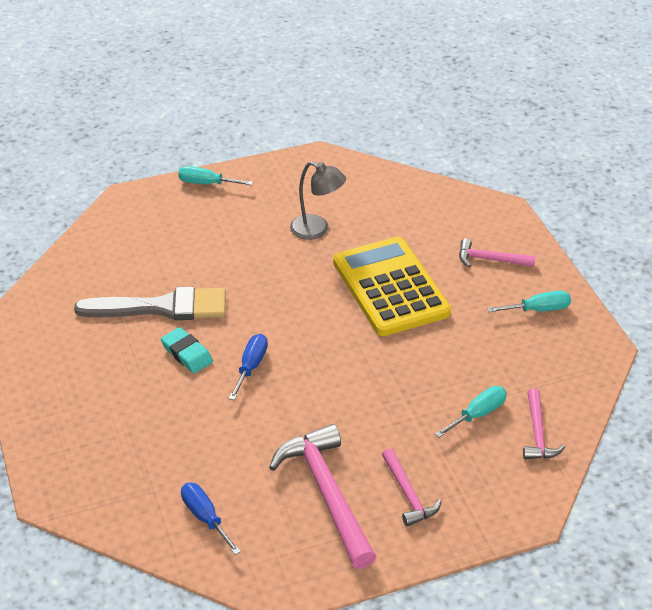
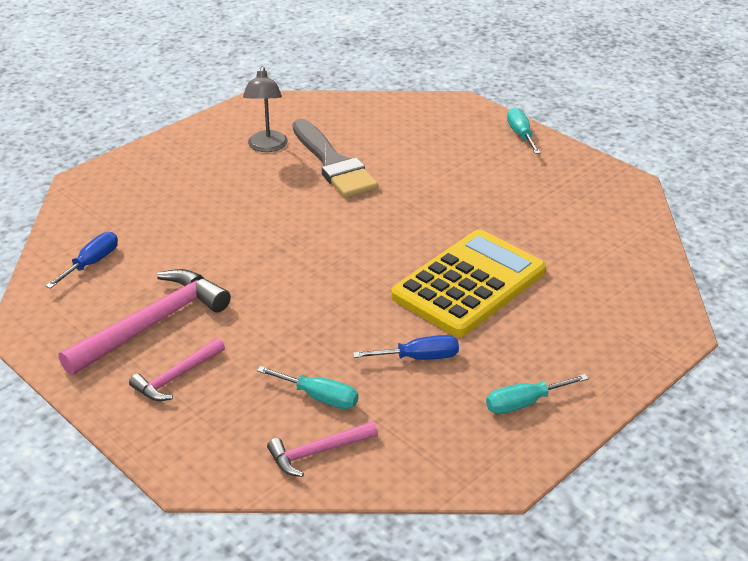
camera: 65 degrees right, 5 degrees down
(187, 354) = (284, 194): turquoise eraser -> none
(251, 366) = (291, 232): blue screwdriver -> blue screwdriver (419, 358)
(317, 230) = (515, 214): grey lamp -> grey lamp (267, 147)
(490, 260) = (578, 343): pink hammer -> none
(538, 309) = (524, 403): turquoise screwdriver -> turquoise screwdriver turned 105 degrees clockwise

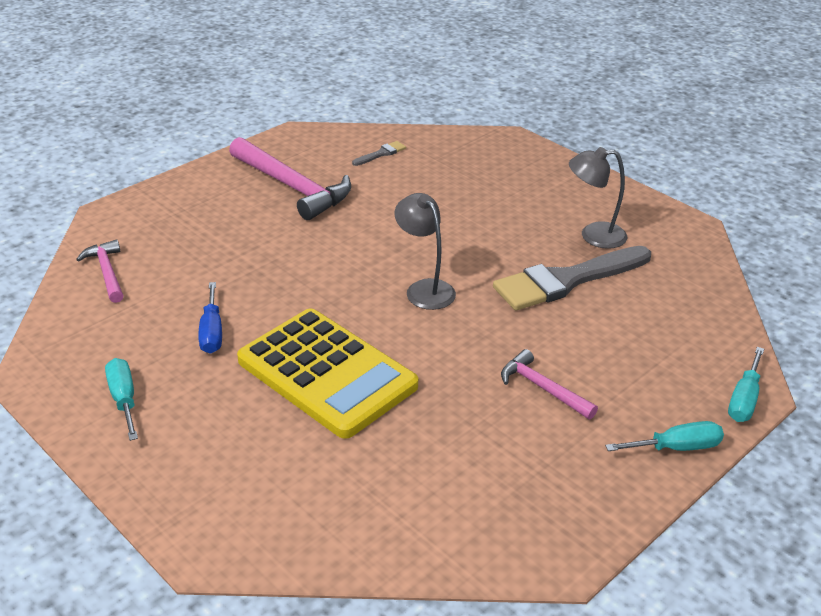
camera: 90 degrees right, 0 degrees up
(92, 263) = (381, 154): blue screwdriver -> grey brush
(177, 377) = (221, 202): pink hammer -> pink hammer (543, 388)
(319, 397) = (174, 273): turquoise screwdriver -> turquoise screwdriver (744, 399)
(346, 234) = (424, 289): none -> grey lamp

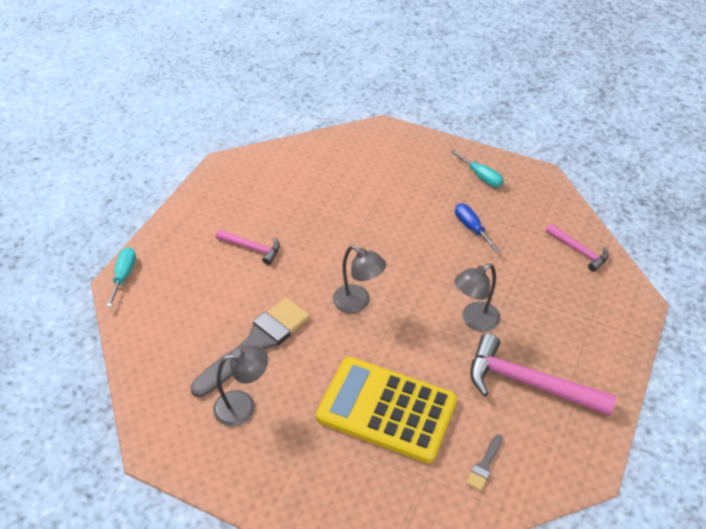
camera: 160 degrees right, 10 degrees up
(301, 241) = (474, 320): none -> grey lamp
(326, 373) = (384, 221): yellow calculator -> yellow calculator (386, 409)
(676, 448) = (167, 233): turquoise screwdriver -> none

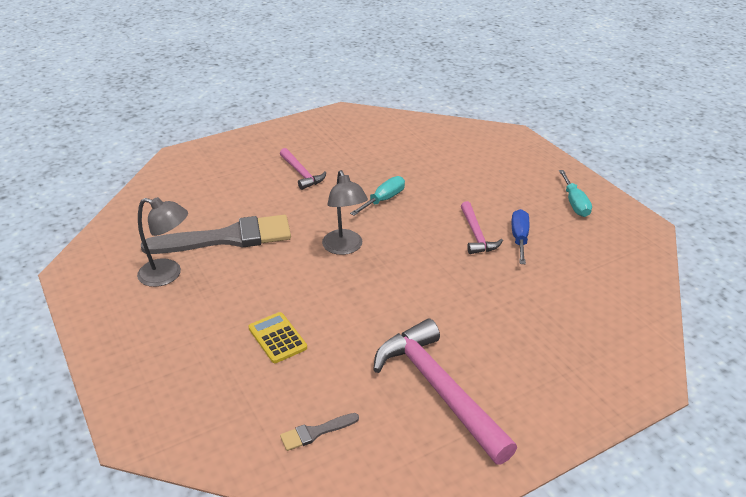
camera: 35 degrees right, 10 degrees down
(124, 275) = (187, 153): turquoise screwdriver -> turquoise screwdriver (384, 200)
(386, 409) = (277, 338): yellow calculator -> yellow calculator, size x0.42
(474, 320) = (439, 311): grey lamp -> none
(579, 251) = (622, 305): pink hammer -> pink hammer (476, 234)

